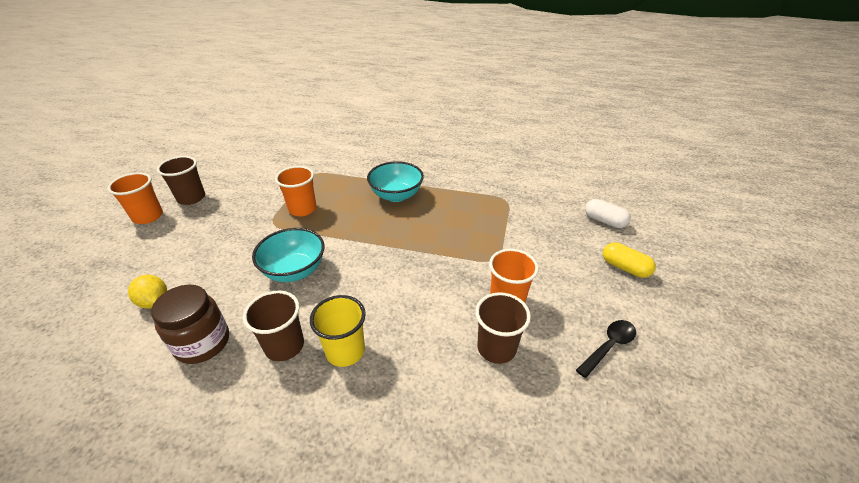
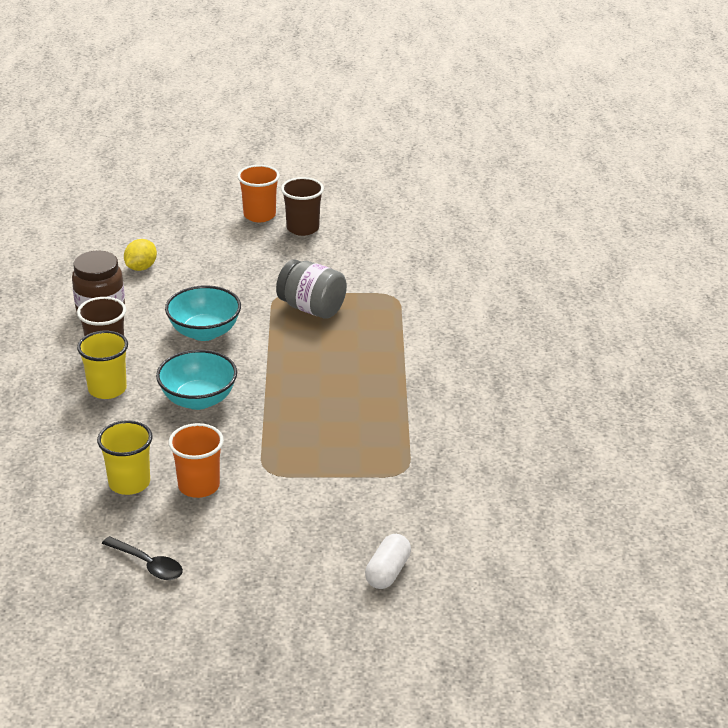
camera: 75 degrees right, 5 degrees down
(302, 209) = (312, 308): orange cup -> grey jar
(396, 195) = (371, 373): turquoise bowl -> turquoise bowl (198, 399)
(496, 348) = (129, 483): brown cup -> yellow cup
(624, 268) = (285, 586): yellow capsule -> none

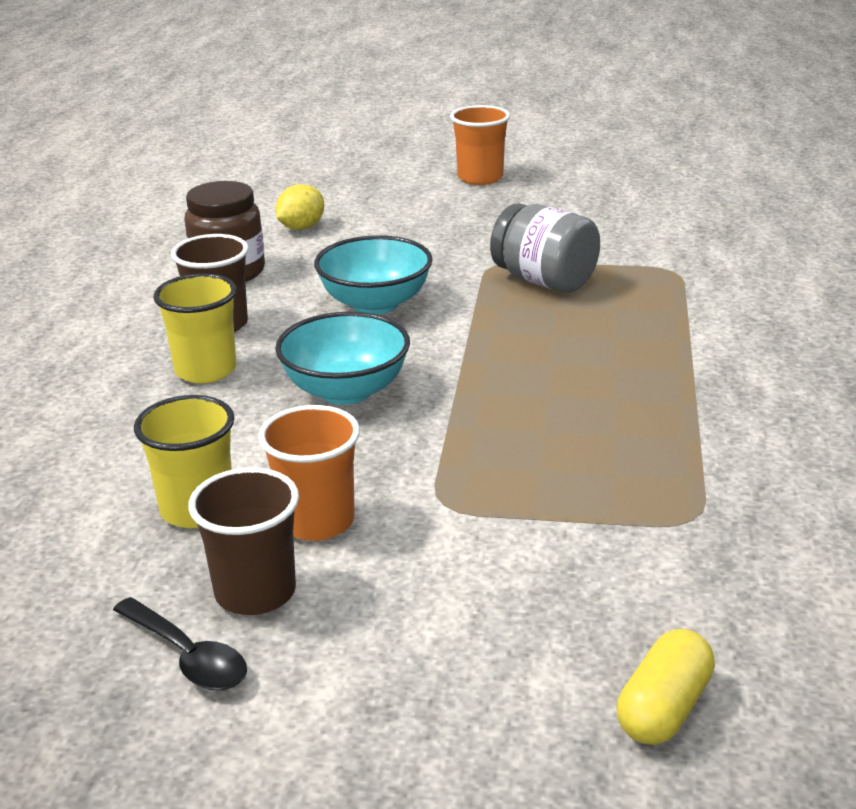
camera: 10 degrees right, 5 degrees down
(302, 228) = (539, 192): brown cup -> brown cup (255, 592)
(387, 572) = (664, 709): white capsule -> yellow capsule

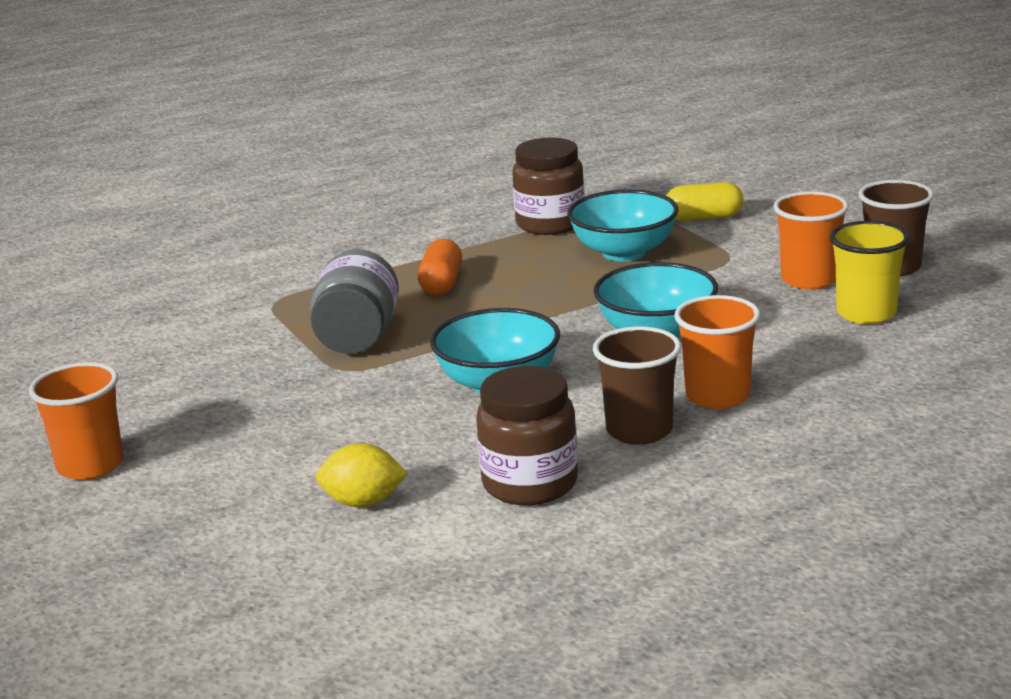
camera: 125 degrees left, 5 degrees down
(187, 656) = (962, 260): black spoon -> none
(205, 370) = (717, 396): yellow cup -> orange cup
(553, 452) = (624, 252): none -> turquoise bowl
(610, 340) = (441, 284): none -> orange capsule
(664, 709) = (789, 175): yellow capsule -> yellow capsule (703, 218)
(701, 444) = (550, 224): none -> brown jar

